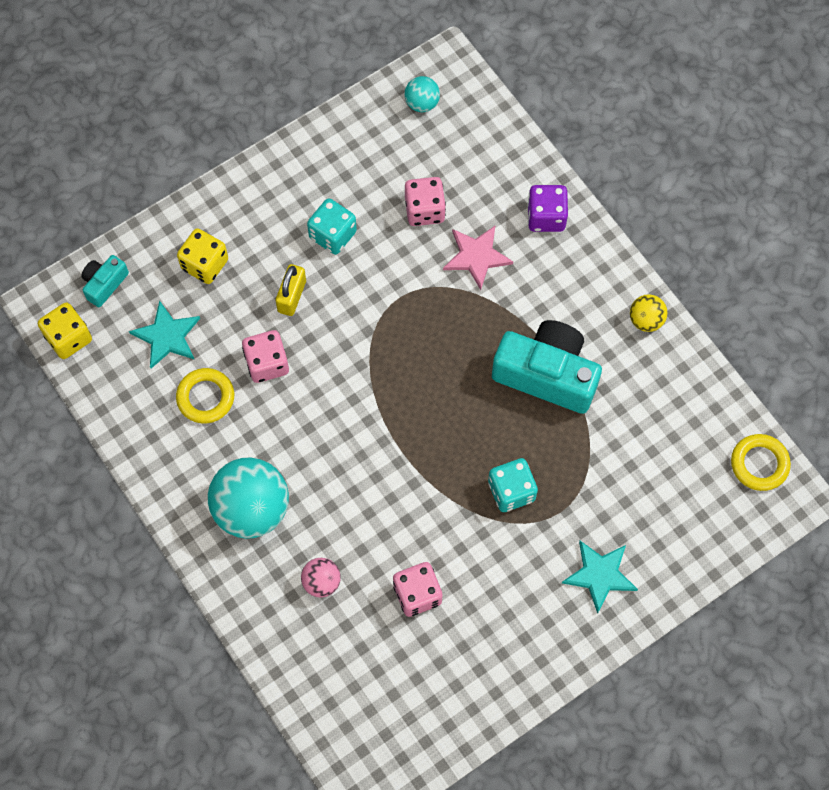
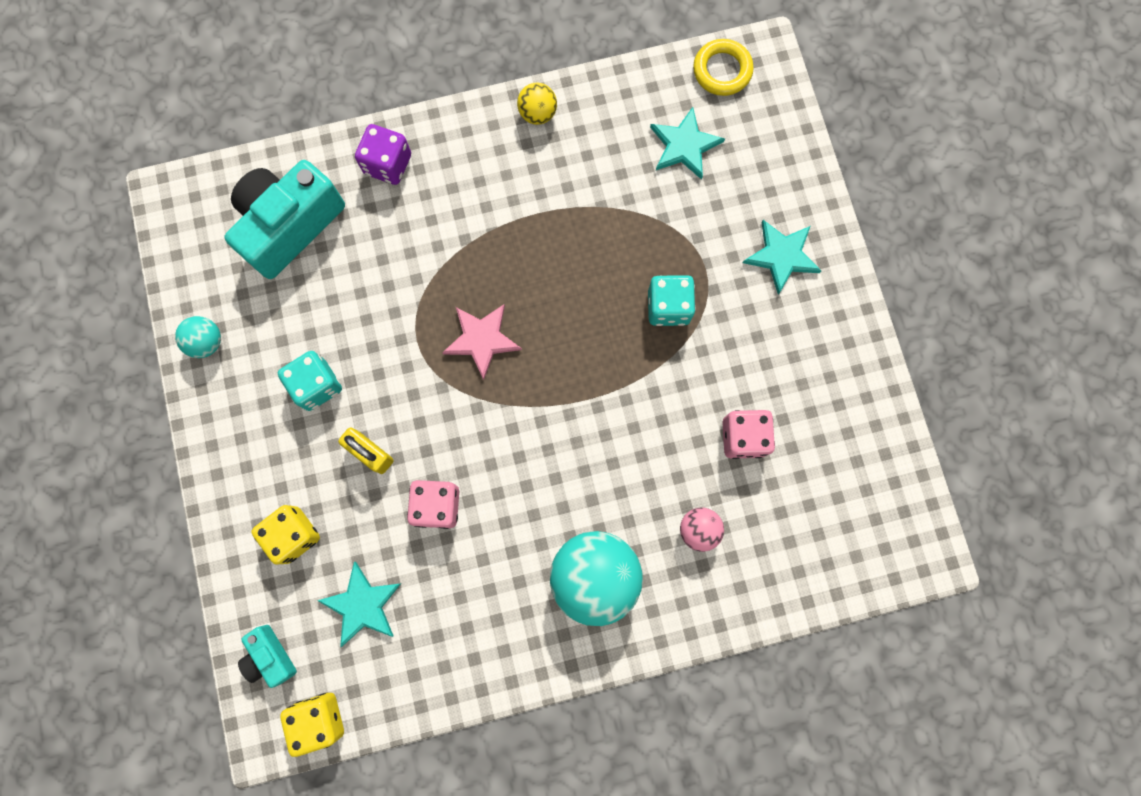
camera: 70 degrees left, 10 degrees up
(205, 397) = (450, 585): yellow ring -> none
(422, 103) = (203, 239): turquoise ball -> turquoise ball (207, 342)
(424, 210) = (329, 281): pink dice -> none
(476, 256) = (403, 248): pink star -> pink star (482, 339)
(547, 374) = (558, 227): turquoise camera -> turquoise camera (290, 225)
(670, 455) = (684, 145): none -> turquoise star

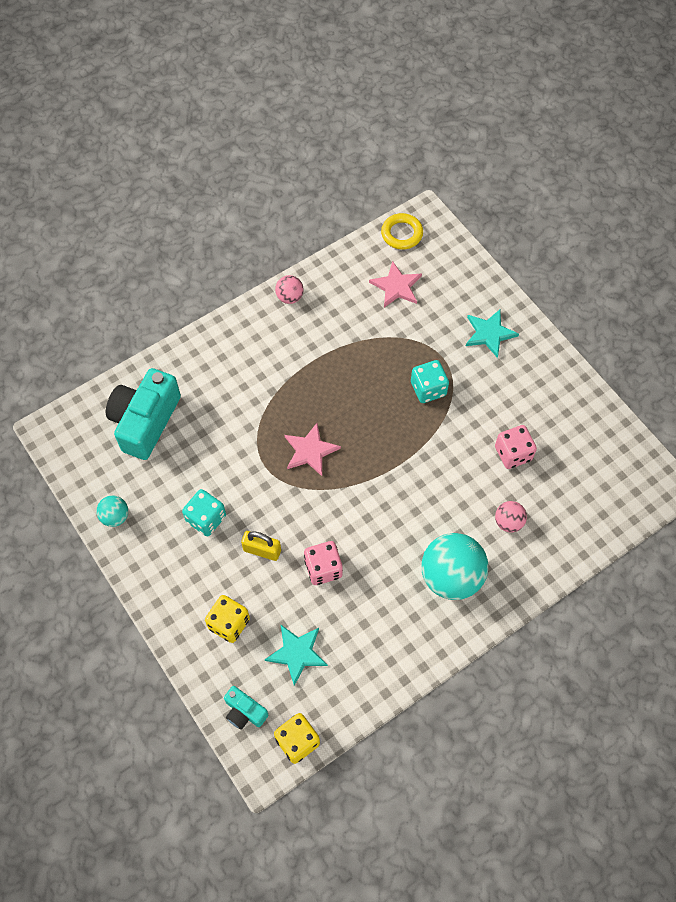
camera: 20 degrees left, 15 degrees down
(388, 164) = (199, 360): purple dice -> none
(537, 113) = (289, 297): yellow ball -> pink ball
(684, 145) = (396, 286): turquoise star -> pink star

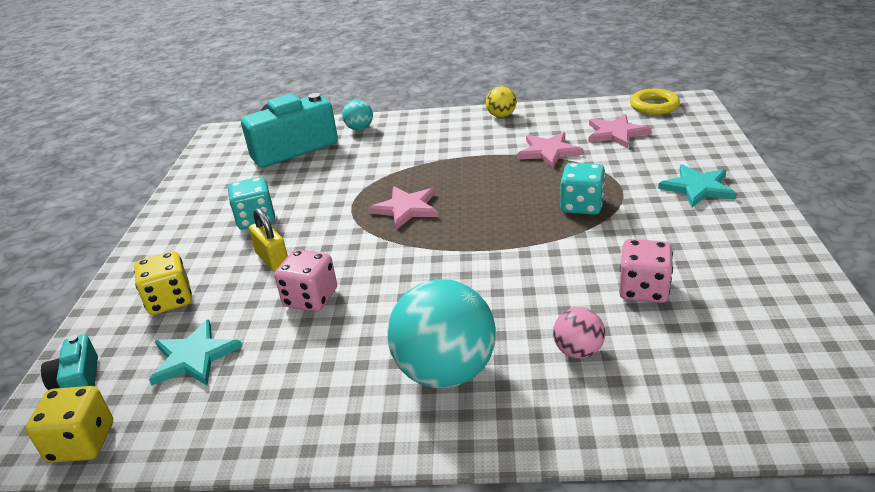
camera: 40 degrees right, 30 degrees down
(115, 516) = (191, 192): turquoise ball -> turquoise ball (359, 128)
(289, 297) = (501, 116): pink ball -> yellow ball
(362, 333) = (548, 152): none -> pink star

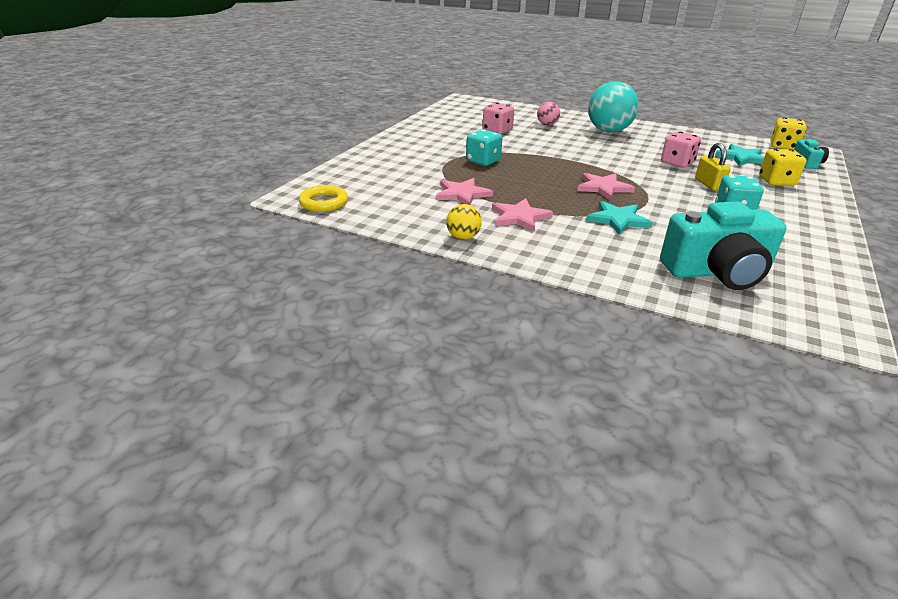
camera: 160 degrees left, 0 degrees up
(359, 128) = (630, 273): turquoise ball -> none
(616, 133) = (393, 192): pink star -> pink star (519, 217)
(697, 188) = (404, 152): turquoise star -> turquoise star (618, 219)

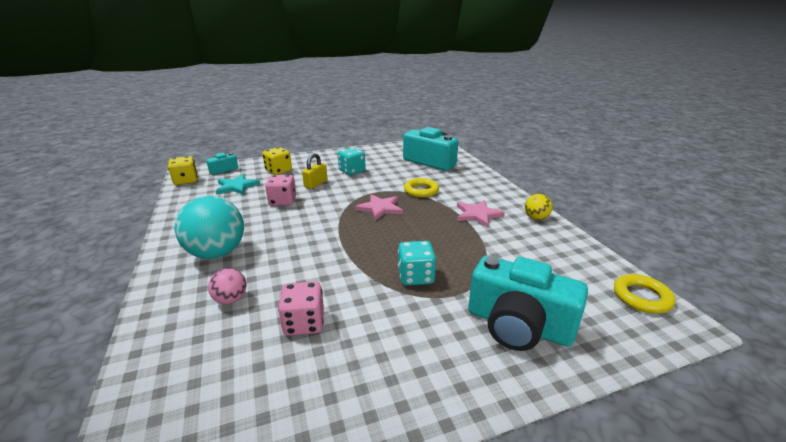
camera: 135 degrees left, 5 degrees down
(394, 163) = (518, 325): none -> turquoise camera
(462, 194) = (493, 248): pink star -> none
(618, 219) = (421, 190): turquoise star -> yellow ring

